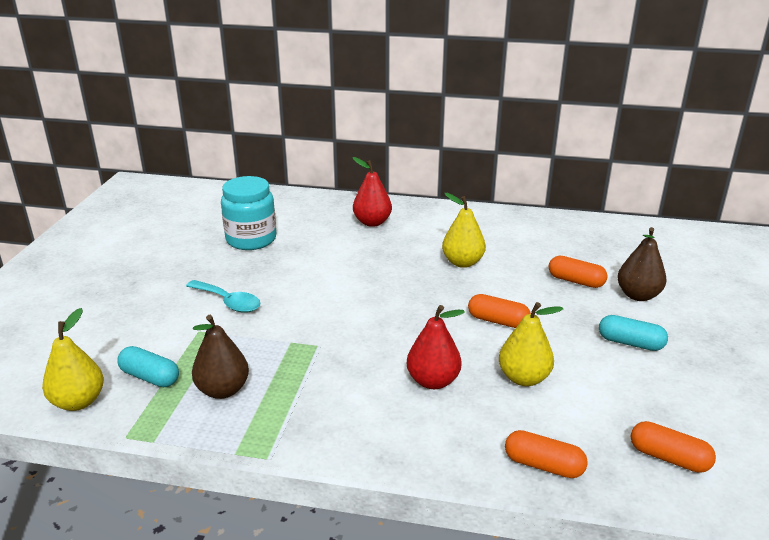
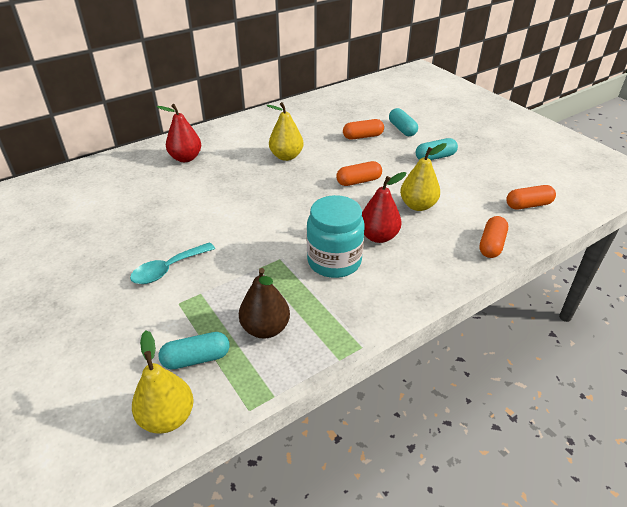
camera: 45 degrees left, 10 degrees up
(228, 302) = (168, 269): turquoise spoon -> turquoise spoon turned 150 degrees clockwise
(251, 239) = (108, 215): turquoise jar -> turquoise jar (334, 261)
(543, 465) = (491, 245): orange capsule -> orange capsule turned 45 degrees counterclockwise
(638, 295) = (402, 129): brown pear -> turquoise capsule

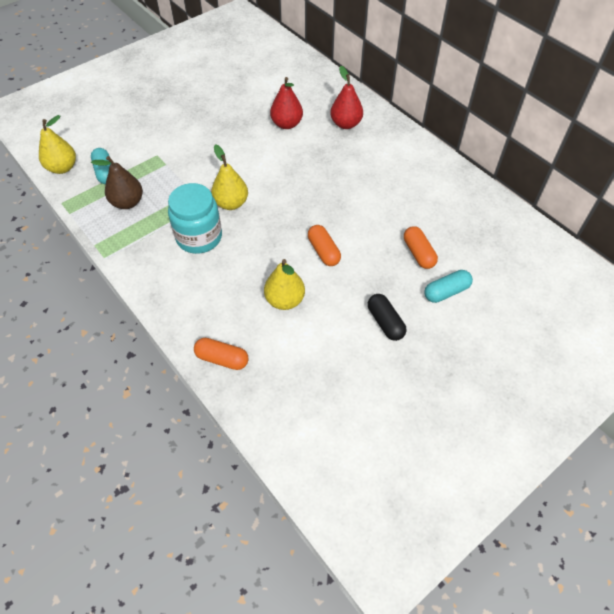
camera: 85 degrees right, 15 degrees up
(168, 269) = (192, 143): turquoise spoon -> none
(286, 156) = (362, 192): yellow pear -> yellow pear (231, 203)
(378, 236) = (233, 267): red pear -> red pear (287, 124)
(435, 157) = (385, 322): turquoise capsule -> black capsule
(528, 205) = (294, 407): orange capsule -> none

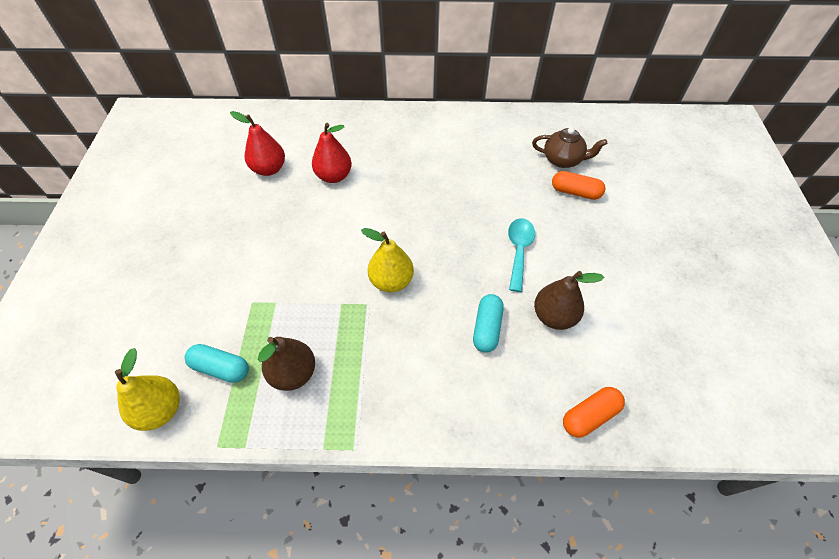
camera: 50 degrees left, 0 degrees up
(199, 237) = (410, 336): turquoise jar -> none
(285, 300) = (554, 316): yellow pear -> brown pear
(323, 251) = (519, 250): orange capsule -> turquoise spoon
(346, 124) = (381, 140): red pear -> red pear (269, 169)
(385, 322) = (634, 261): black capsule -> none
(445, 229) = (563, 160): none -> brown teapot
(446, 292) = (630, 203): turquoise capsule -> turquoise capsule (487, 328)

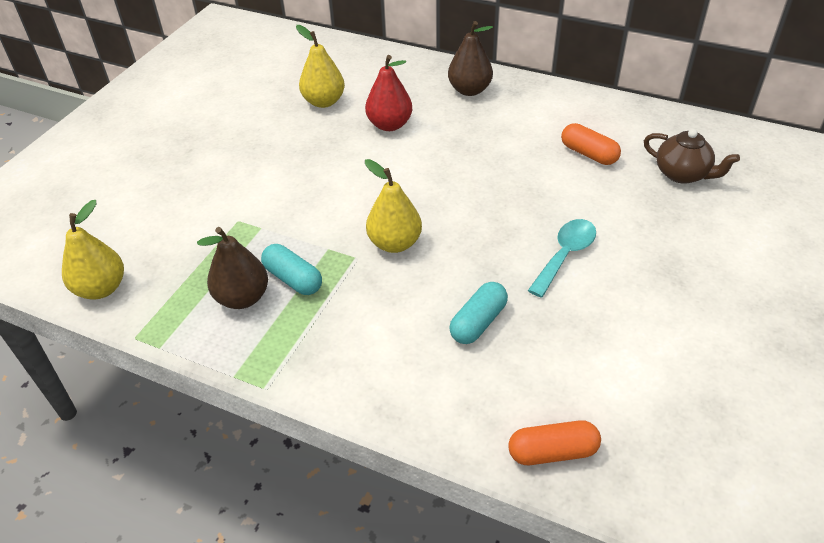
camera: 25 degrees right, 10 degrees down
(221, 368) = (175, 270): turquoise capsule -> turquoise capsule (293, 279)
(269, 169) = (324, 102): red pear -> yellow pear
(554, 316) = (569, 336): brown pear -> brown pear (469, 90)
(575, 192) = (678, 213): orange capsule -> orange capsule (588, 154)

